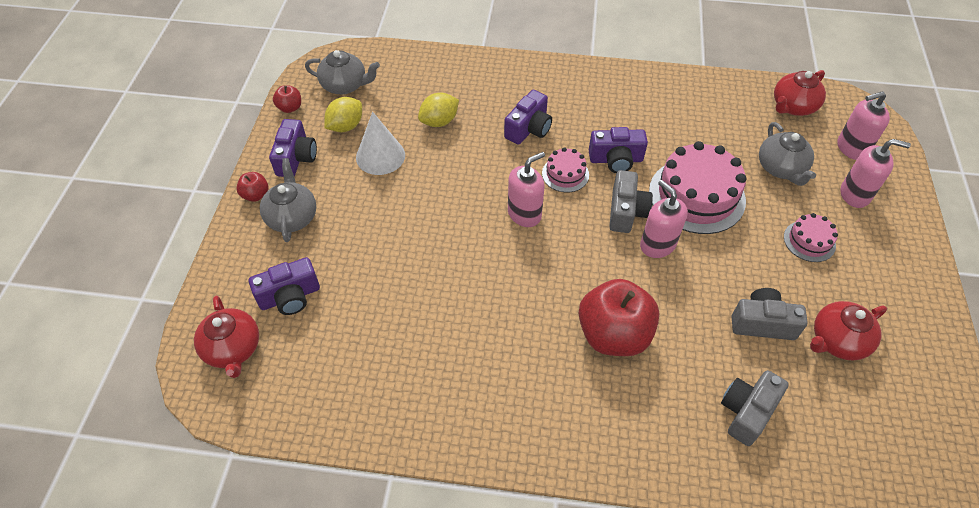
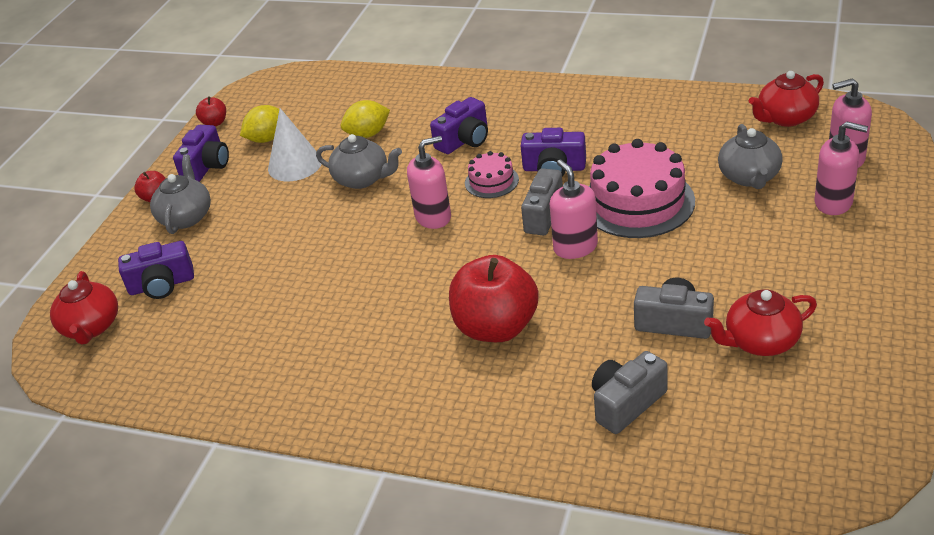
camera: 15 degrees right, 15 degrees down
(345, 85) = (278, 103): grey teapot -> grey teapot (362, 179)
(809, 241) = (759, 246): pink cake -> none

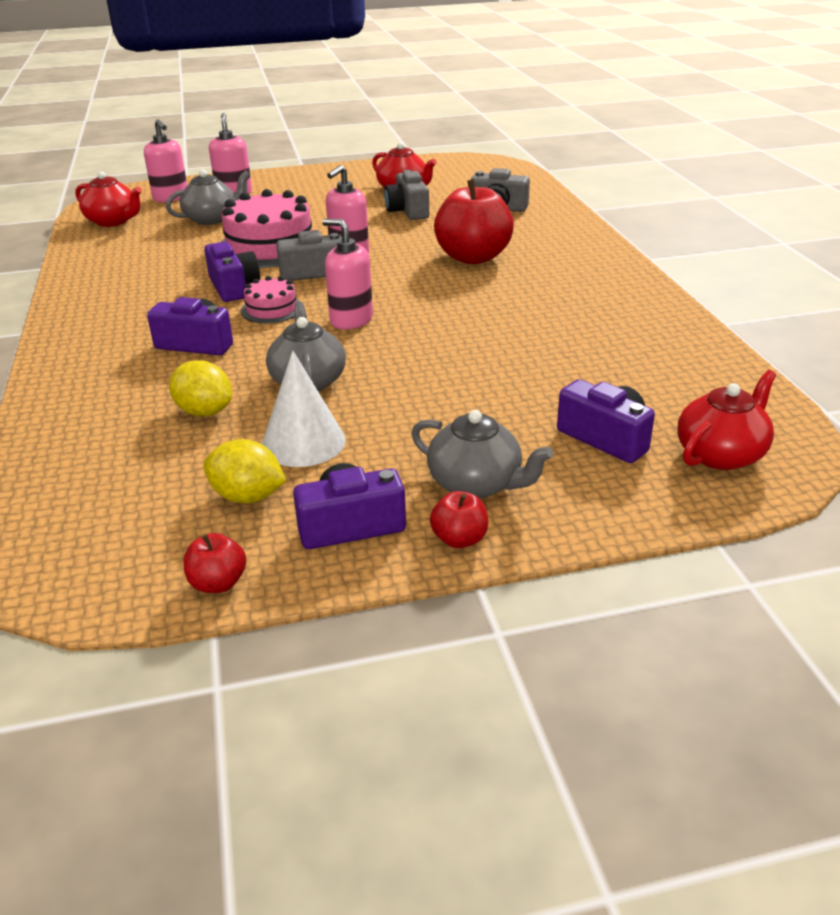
camera: 125 degrees left, 5 degrees down
(186, 217) = (476, 484): grey teapot -> grey teapot turned 120 degrees counterclockwise

